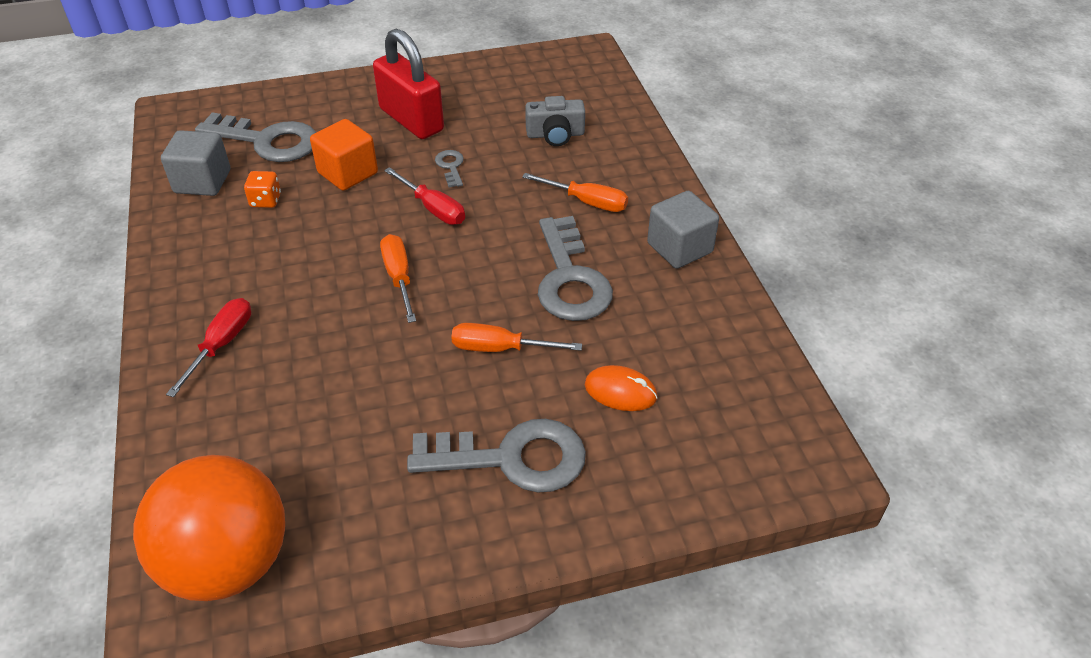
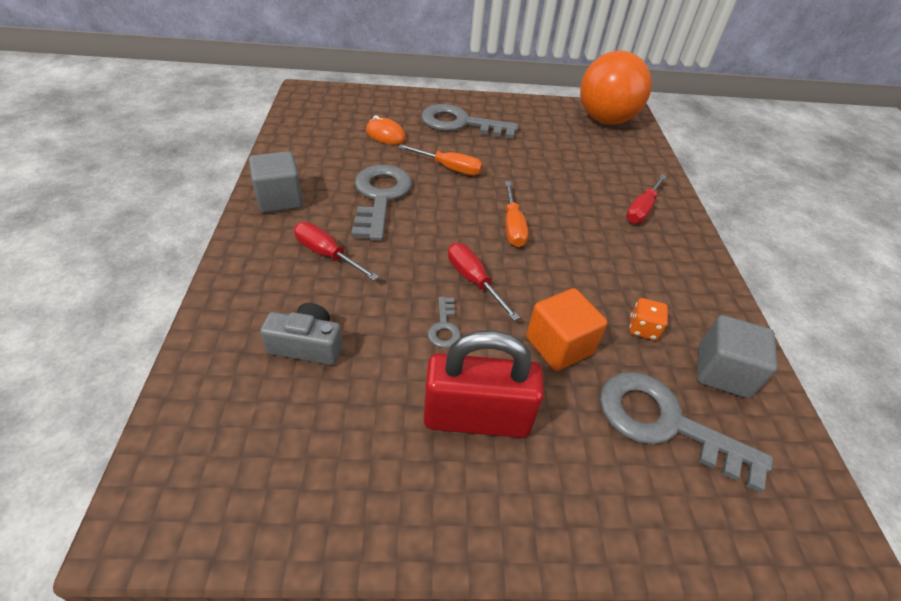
camera: 170 degrees left, 0 degrees up
(411, 120) = (476, 418): red padlock -> red padlock turned 60 degrees counterclockwise
(587, 202) = (326, 254): orange screwdriver -> red screwdriver

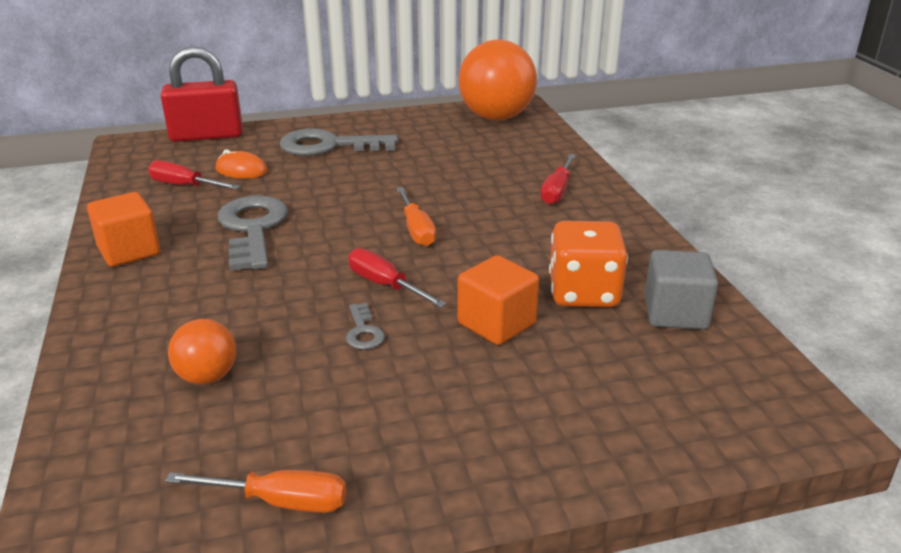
camera: 10 degrees left, 15 degrees down
(280, 199) = (129, 251): grey cube -> orange cube
(307, 345) = (207, 377): grey camera -> orange ball
(326, 254) = (204, 292): red screwdriver -> red screwdriver (184, 186)
(449, 168) = (328, 189): orange screwdriver -> orange screwdriver (280, 502)
(476, 418) = (422, 401): red padlock -> red padlock (206, 136)
(643, 329) = (583, 293): orange dice -> orange dice, size x2.03
(665, 424) = (626, 367): grey key -> none

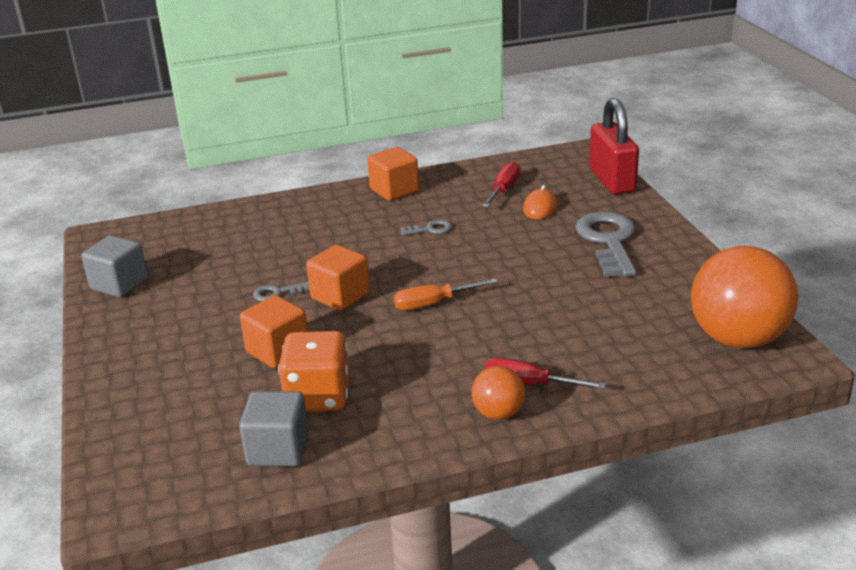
camera: 90 degrees right, 0 degrees up
(207, 377) = (237, 245): orange ball -> orange ball (498, 413)
(252, 229) = (430, 229): grey key -> grey key, size x0.45
(280, 502) = (119, 284): orange screwdriver -> grey cube
(385, 285) = (340, 296): red screwdriver -> orange cube

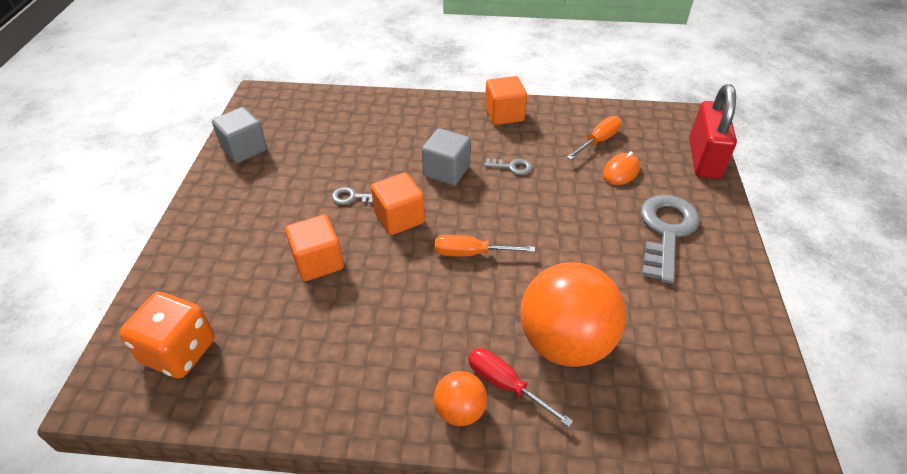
camera: 20 degrees right, 15 degrees up
(278, 449) = (257, 376): grey cube -> grey cube (446, 171)
(318, 396) = (321, 327): orange dice -> orange dice (179, 351)
(503, 189) = (598, 141): red screwdriver -> orange screwdriver
(737, 339) = (740, 405): orange ball -> orange ball (565, 342)

